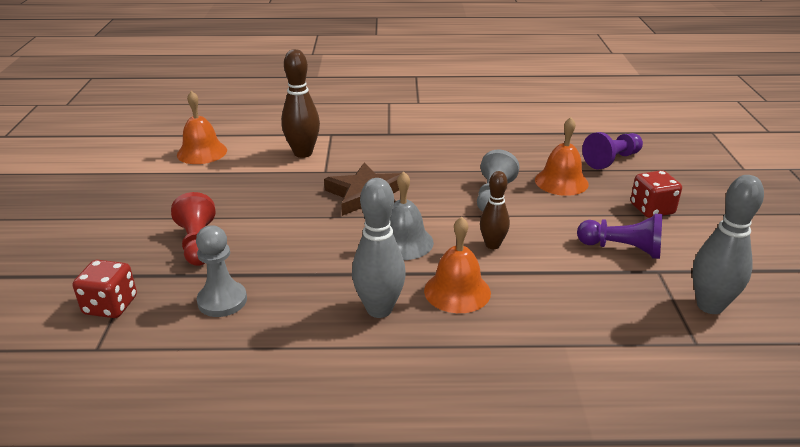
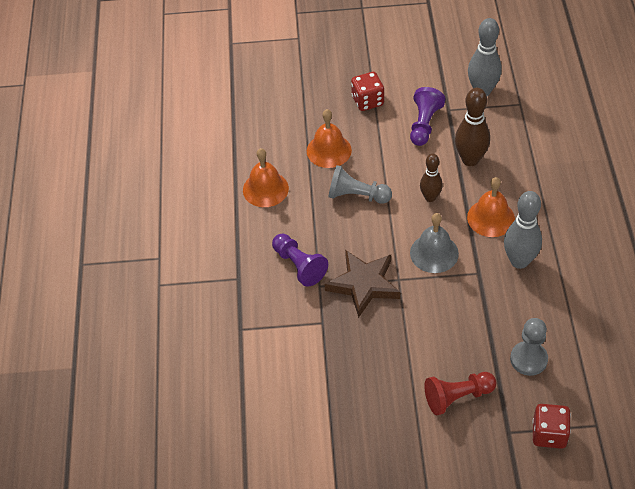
camera: 90 degrees left, 20 degrees up
(202, 152) = (288, 442): orange bell -> orange bell (265, 189)
(303, 153) = (286, 347): brown bowling pin -> brown bowling pin (470, 160)
(612, 160) = (288, 114): purple pawn -> purple pawn (299, 265)

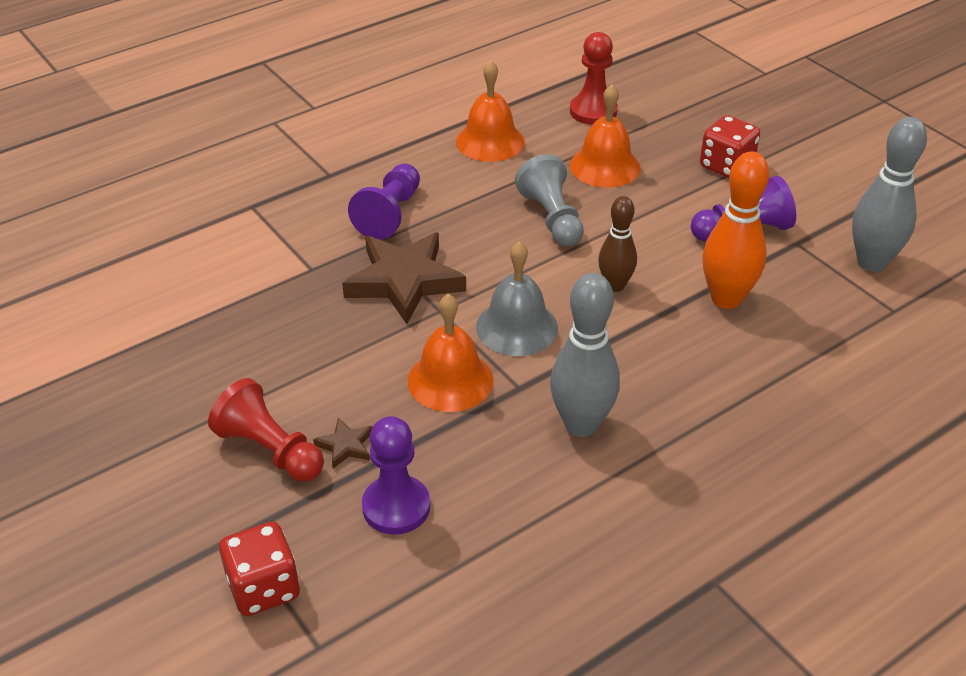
camera: 55 degrees right, 10 degrees down
(274, 129) = (593, 111): none -> red pawn
(470, 160) = (726, 299): brown bowling pin -> orange bowling pin
(474, 363) = (345, 446): none -> brown star
(491, 218) = (636, 361): orange bell -> orange bell (450, 380)
(528, 359) = (396, 507): grey pawn -> purple pawn

